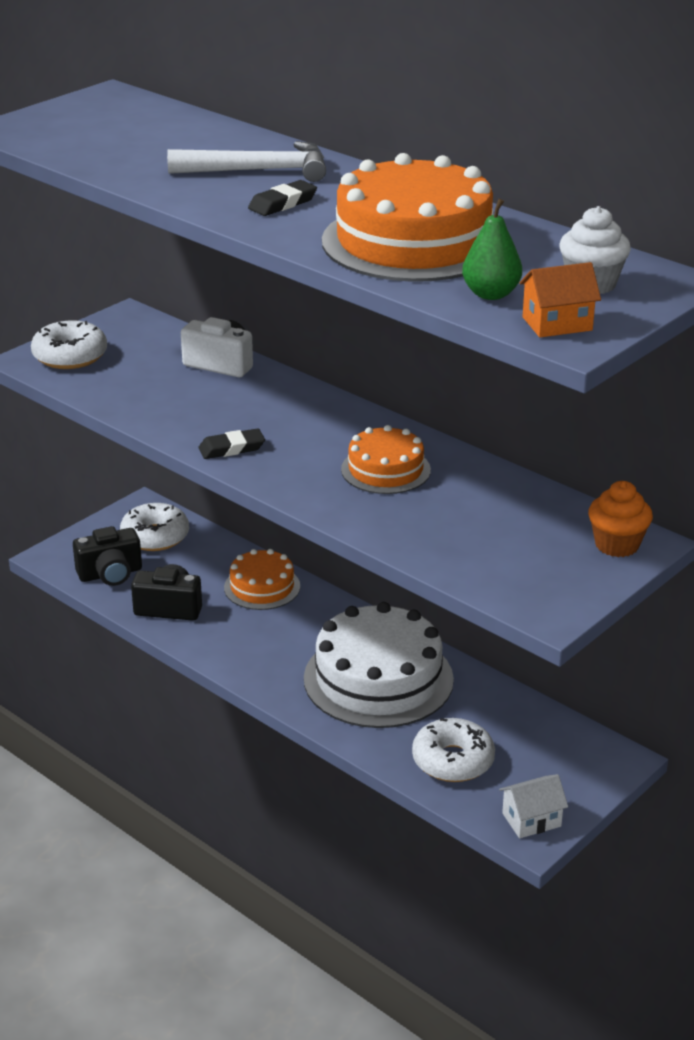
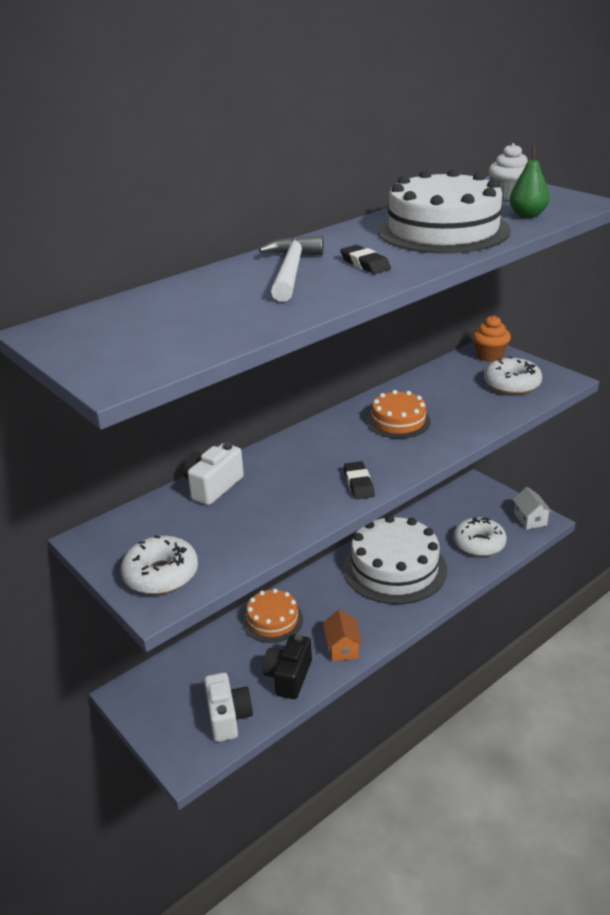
camera: 80 degrees left, 0 degrees up
(110, 574) = (228, 717): black camera -> white camera
(155, 536) = (178, 685): white donut -> white donut (512, 384)
(413, 242) = (443, 230): orange cake -> white cake
(557, 324) = (567, 204): orange house -> orange house (342, 648)

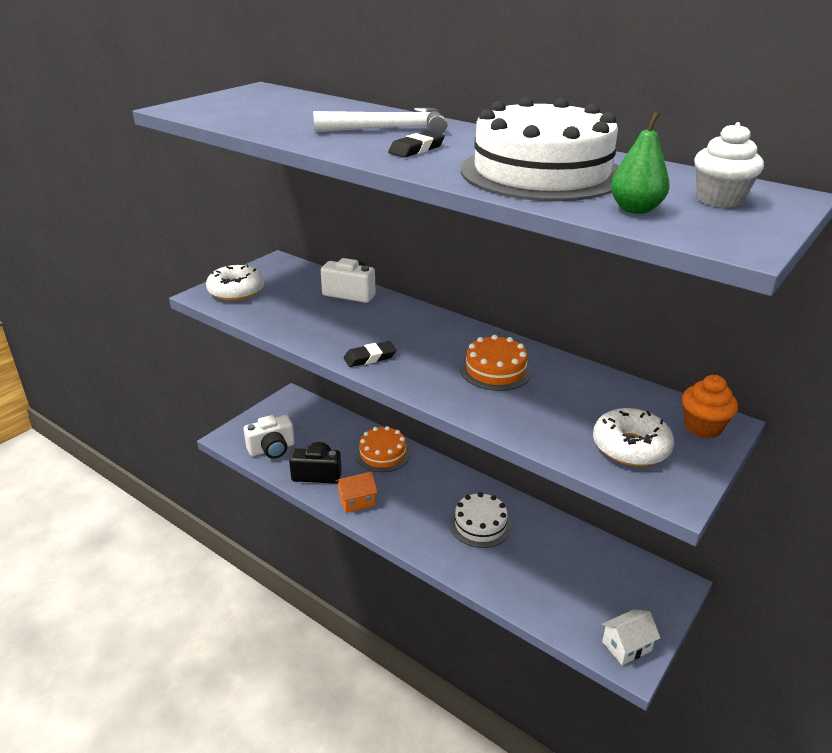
camera: 75 degrees right, 0 degrees up
(394, 568) = (480, 525): white cake -> white cake, size x0.55
(479, 543) = (551, 594): white donut -> none

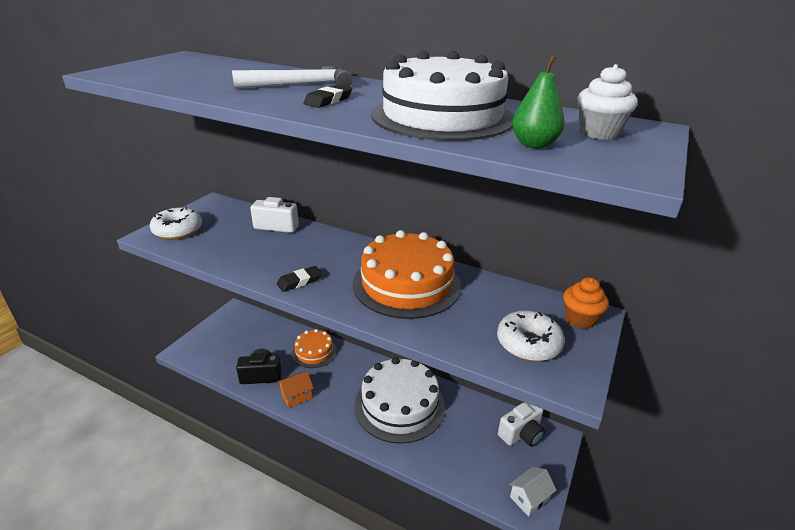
camera: 10 degrees left, 0 degrees up
(272, 449) = (221, 357): white camera -> white camera (521, 434)
(480, 525) = (399, 405): white cake -> white cake, size x1.82
(495, 370) = (406, 284): orange cake -> orange cake, size x1.82

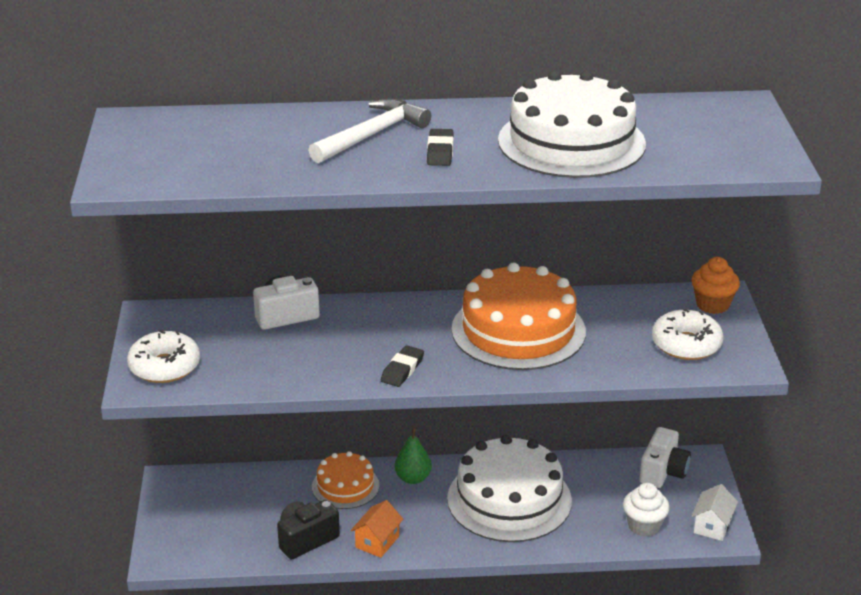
camera: 30 degrees left, 0 degrees up
(534, 144) = (682, 156): green pear -> green pear (413, 478)
(599, 133) = (714, 125): white cupcake -> white cupcake (644, 526)

